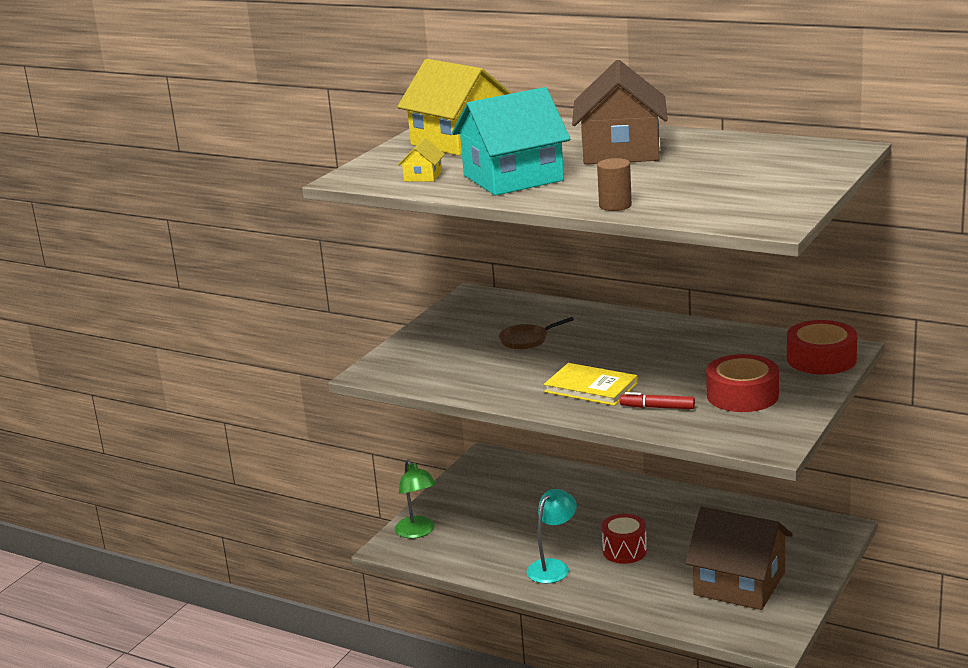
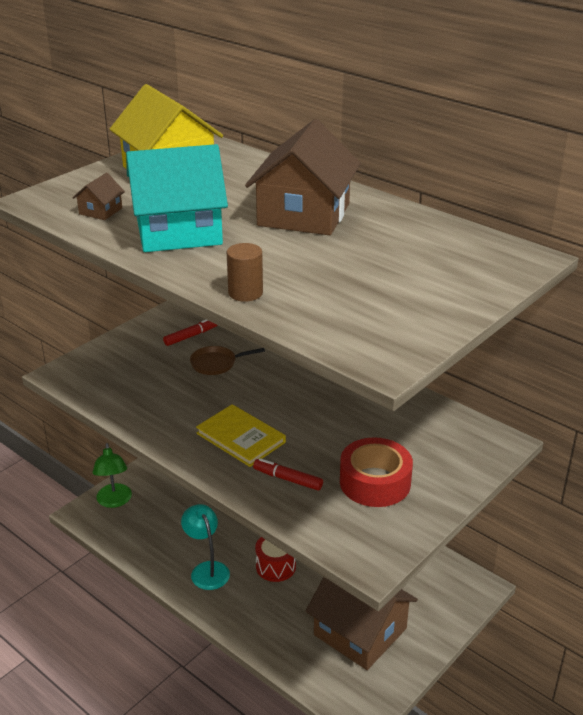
camera: 10 degrees right, 10 degrees up
(423, 176) = (100, 211): yellow house -> brown house
(484, 324) = (191, 336): none -> red marker
(553, 567) = (207, 569): turquoise lamp -> turquoise lamp turned 75 degrees counterclockwise
(821, 359) = (472, 450): red tape -> none

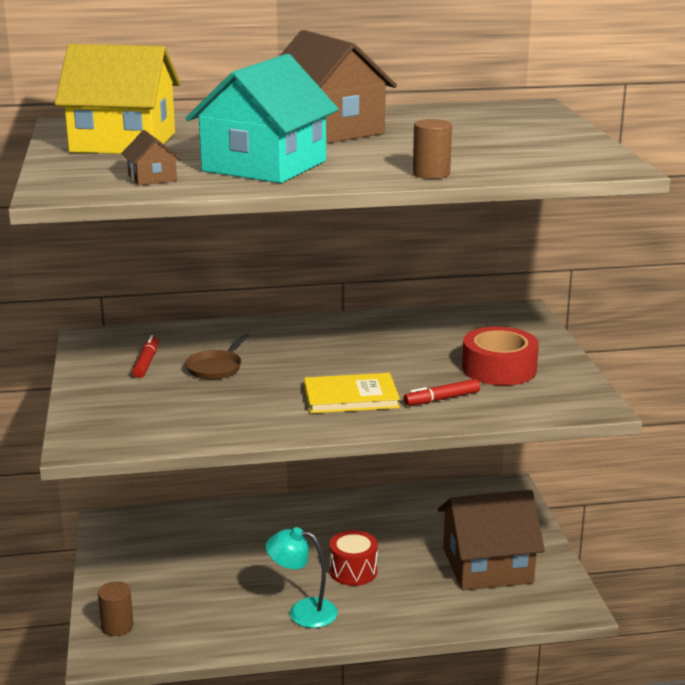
camera: 50 degrees left, 10 degrees down
(114, 501) = (117, 626): green lamp -> brown cylinder

